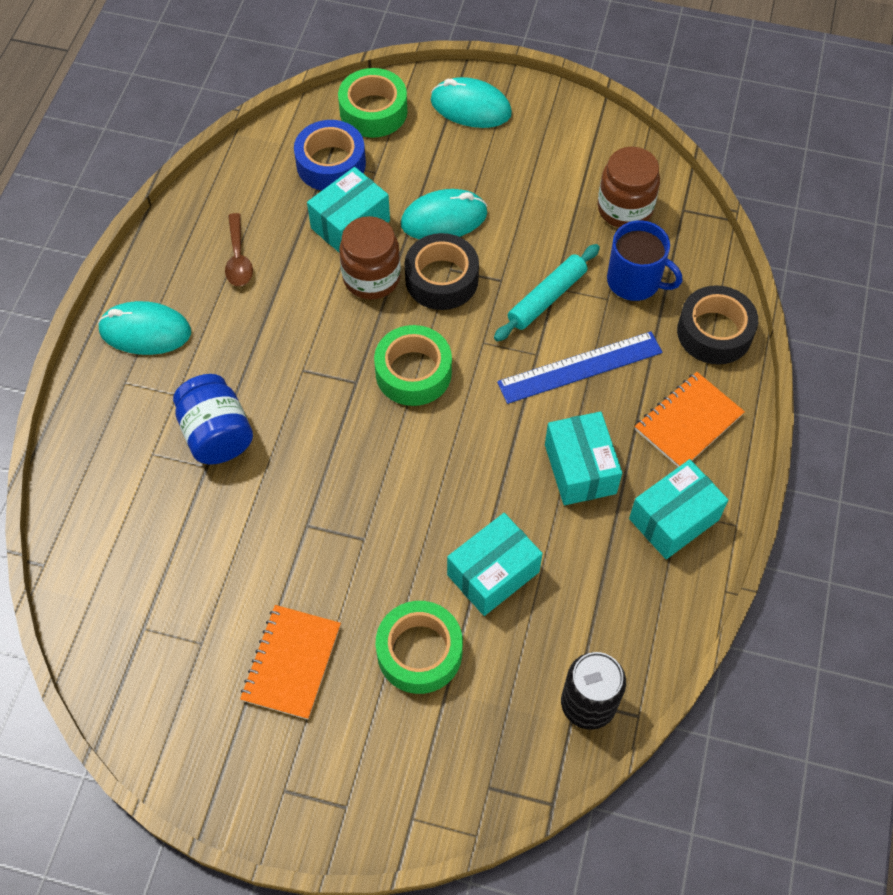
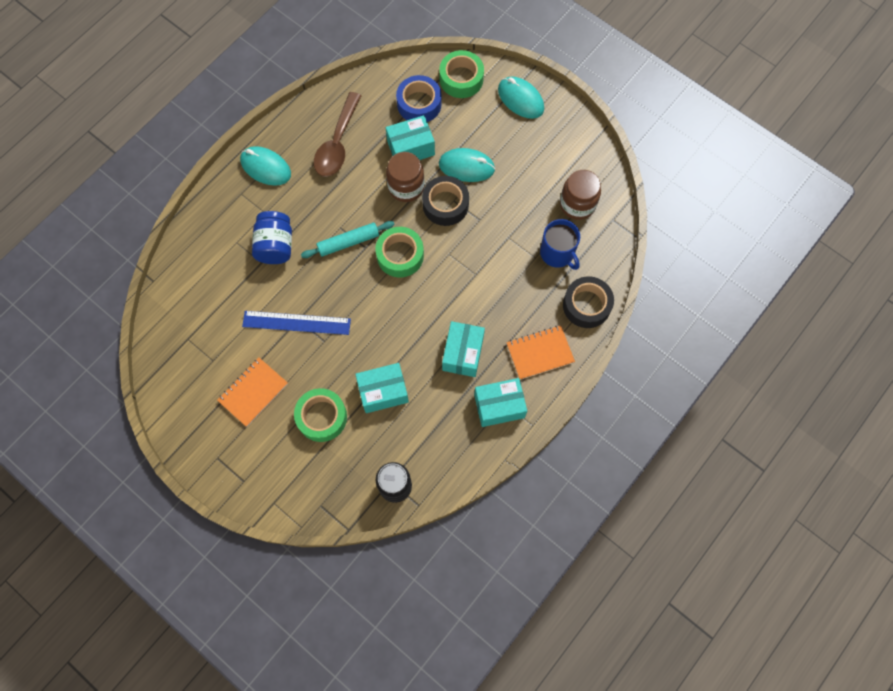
camera: 25 degrees right, 10 degrees up
(238, 258) = (337, 143): brown spoon -> brown spoon, size x1.74
(546, 298) = (500, 242): turquoise rolling pin -> turquoise rolling pin (348, 242)
(580, 367) = (496, 293): blue ruler -> blue ruler (296, 323)

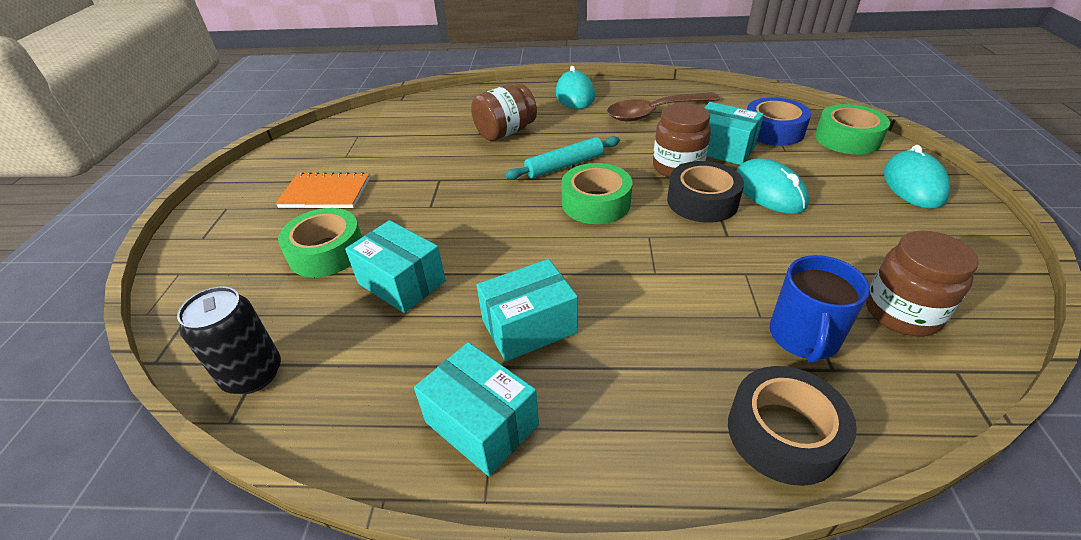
camera: 55 degrees right, 30 degrees down
(275, 246) = (505, 132): blue jar -> brown jar
(296, 323) = (434, 180): blue ruler -> none
(348, 242) = (564, 165): turquoise rolling pin -> turquoise rolling pin turned 60 degrees counterclockwise
(540, 353) = (626, 420): orange notebook -> none

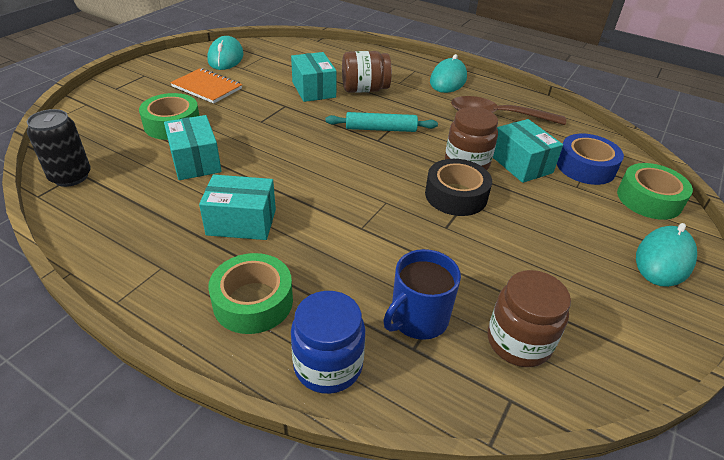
camera: 25 degrees right, 0 degrees up
(481, 423) = (156, 262): turquoise box -> turquoise box (313, 89)
(596, 203) = (373, 164): green tape -> green tape (253, 301)
(769, 191) = (520, 211): turquoise mouse -> turquoise mouse (225, 58)
(783, 433) = (328, 365): black tape -> blue jar

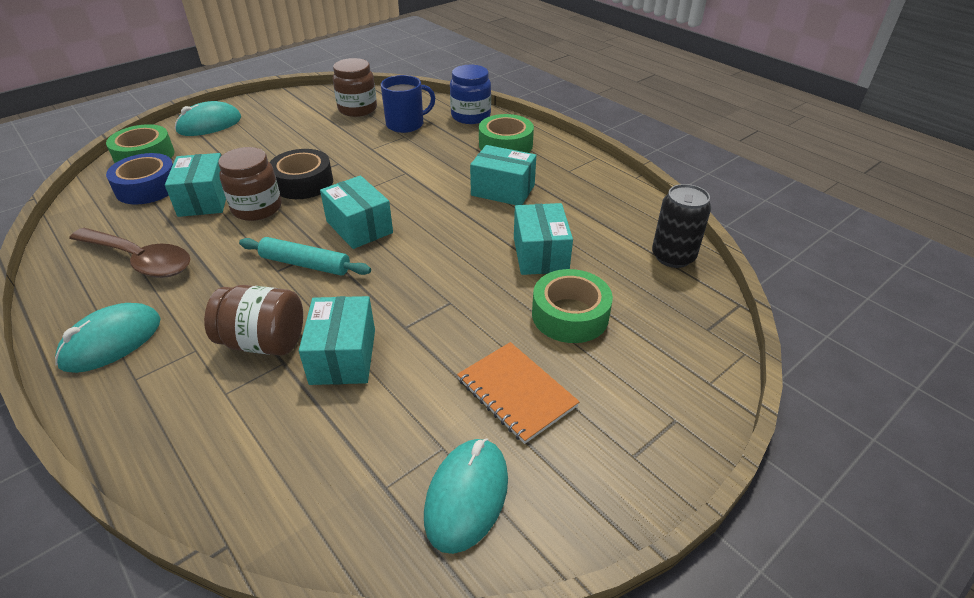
camera: 160 degrees left, 0 degrees up
(363, 161) = (359, 227): none -> turquoise box

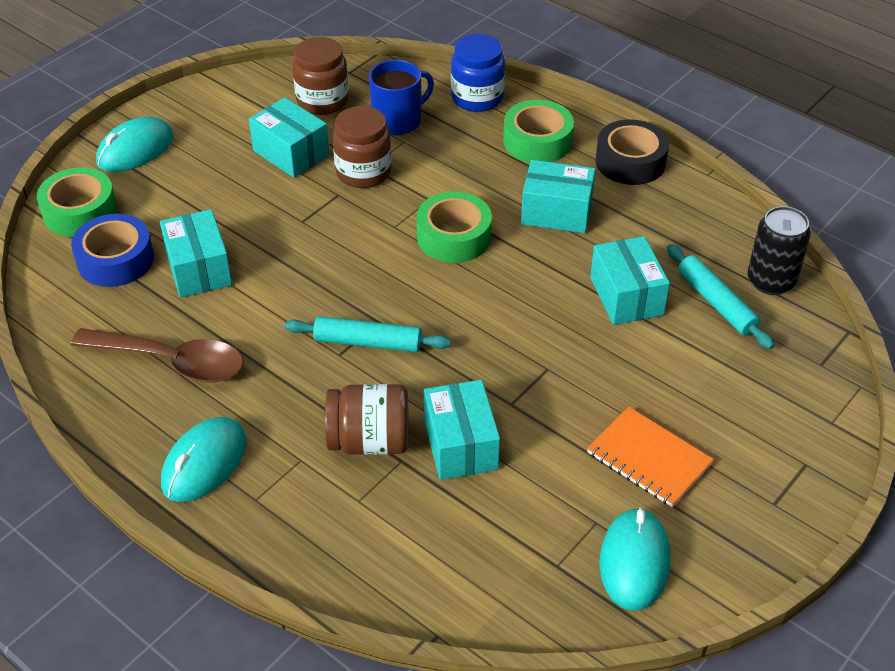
camera: 10 degrees left, 5 degrees up
(257, 208) = (271, 274): brown jar -> brown jar (363, 172)
(303, 183) = (309, 229): black tape -> black tape (630, 162)
(359, 227) = (407, 285): turquoise box -> turquoise box (291, 153)
(570, 315) = (678, 367): green tape -> green tape (454, 237)
(619, 268) = (716, 303): none -> turquoise rolling pin

